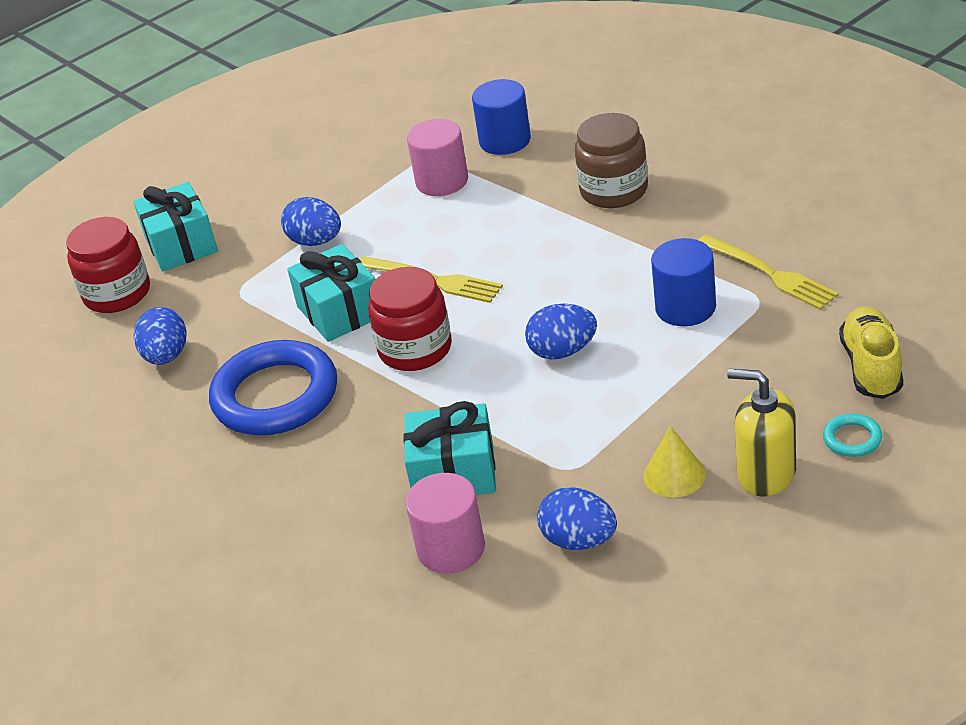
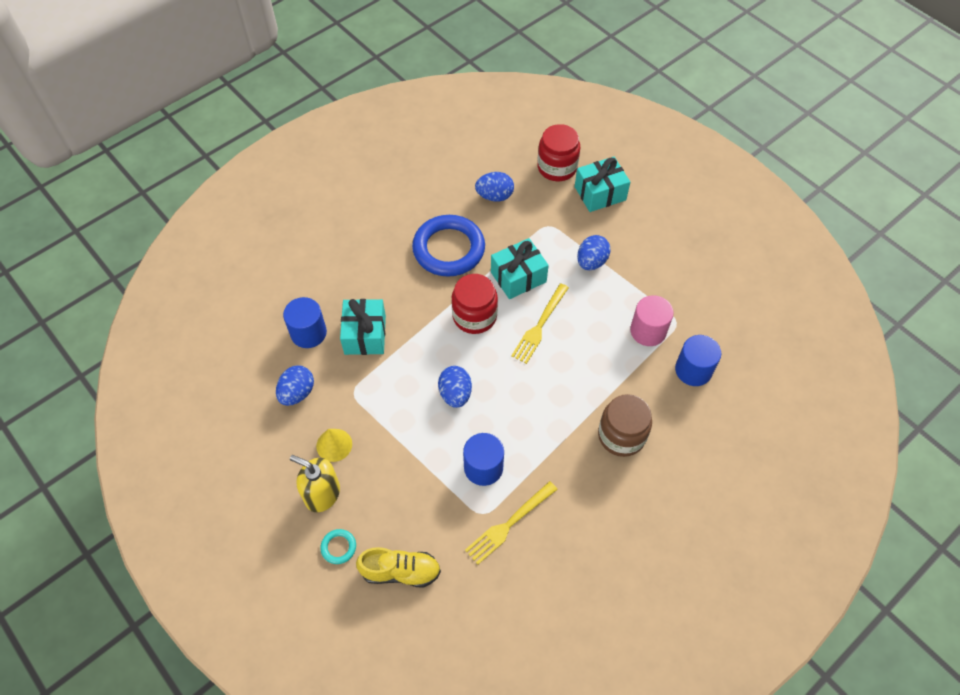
camera: 85 degrees right, 20 degrees up
(451, 548) = (308, 333): pink cylinder -> blue cylinder
(766, 474) = (322, 494): yellow soap dispenser -> yellow soap dispenser turned 90 degrees counterclockwise

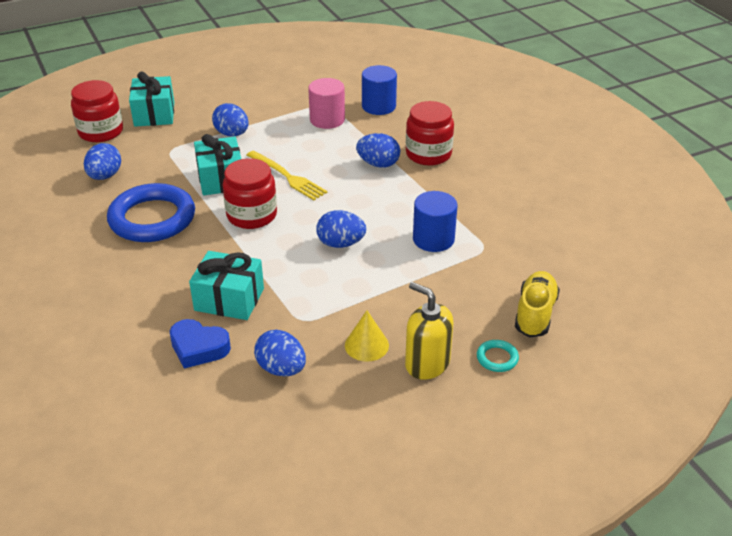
camera: 75 degrees left, 20 degrees down
(308, 333) = (198, 348): blue cylinder -> blue heart
(322, 494) = (427, 363): yellow soap dispenser -> yellow soap dispenser turned 90 degrees clockwise
(508, 525) = (500, 234): yellow fork -> none
(587, 394) = (378, 164): none -> blue egg
(621, 435) = (428, 154): brown jar -> red jar

